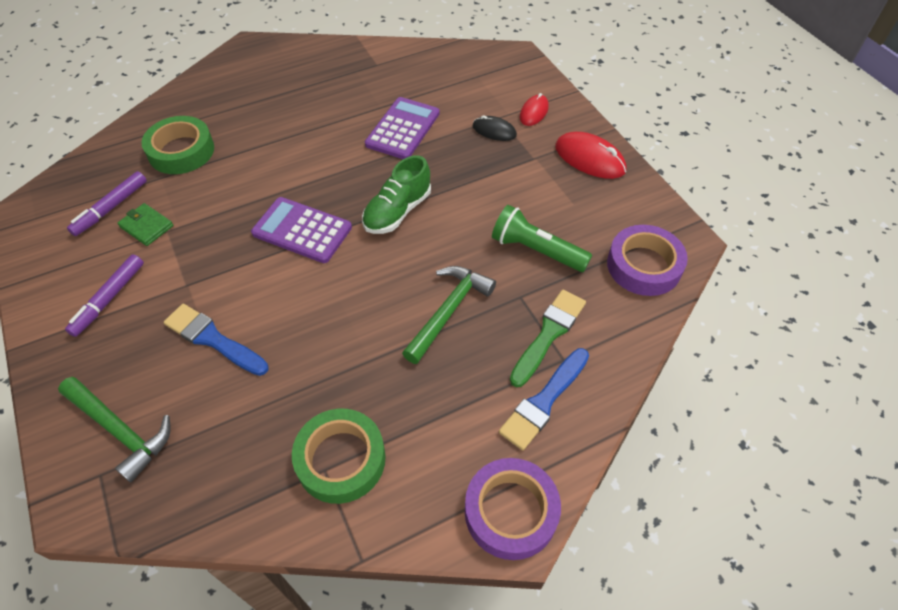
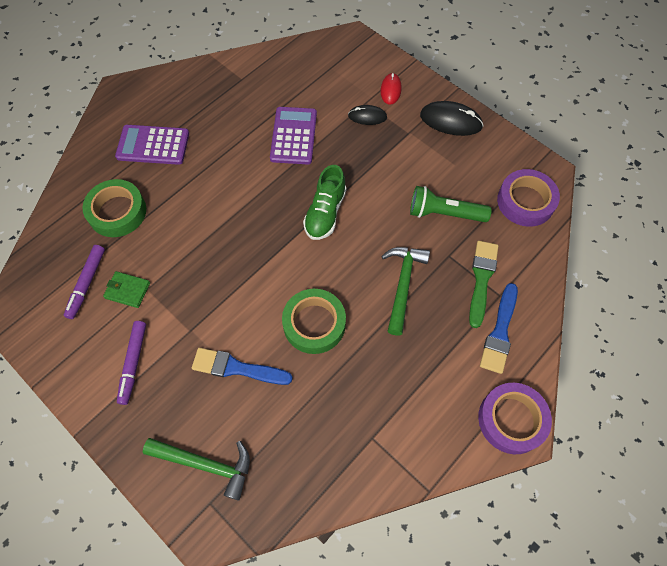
camera: 20 degrees left, 10 degrees up
(302, 230) = (258, 253): purple calculator -> purple calculator (153, 145)
(341, 459) = (380, 426): green tape -> green tape (314, 324)
(589, 159) = (451, 121): red mouse -> black mouse

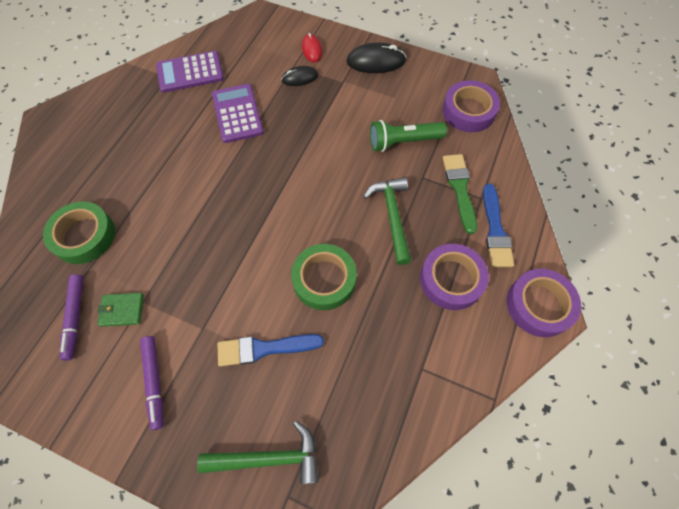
camera: 20 degrees left, 0 degrees up
(153, 145) = (99, 161): purple calculator -> purple calculator (190, 72)
(325, 213) = (294, 174): green shoe -> none
(435, 365) = (451, 279): none -> purple tape

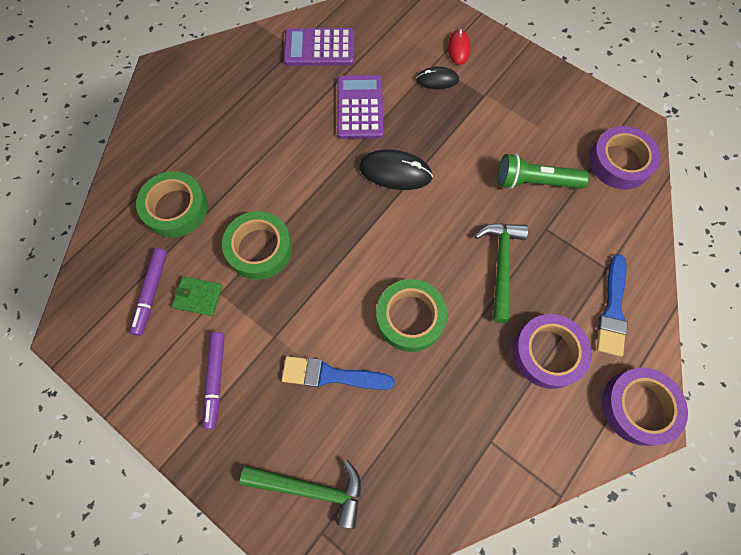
camera: 15 degrees right, 5 degrees up
(172, 253) = (259, 248): none -> green tape
(376, 61) = (528, 78): black mouse -> black mouse (395, 172)
(459, 189) = (585, 252): green brush -> none

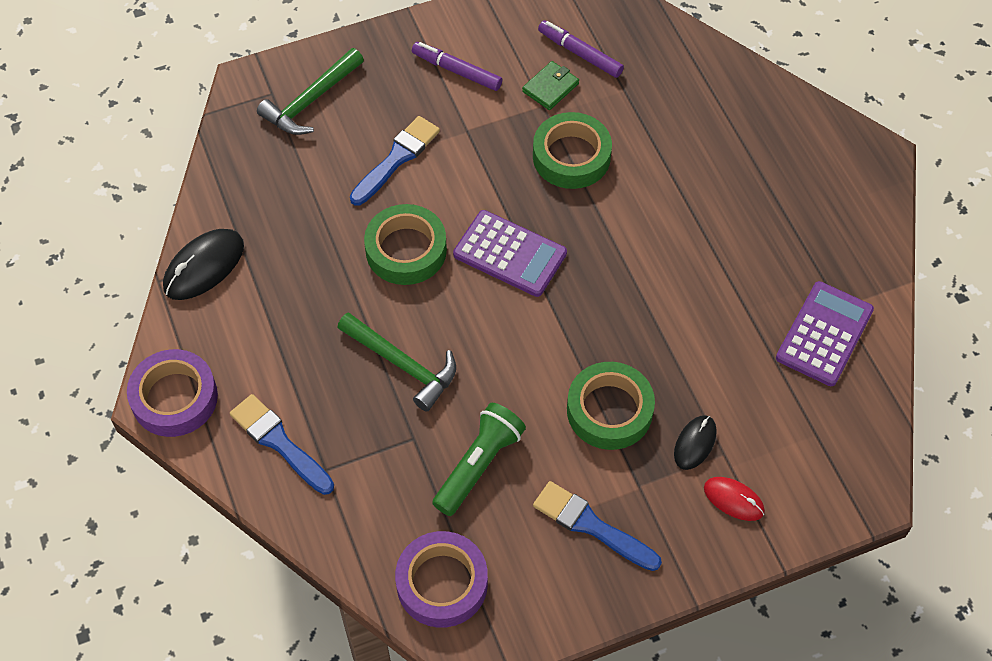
camera: 120 degrees right, 10 degrees down
(175, 208) = (667, 104): green tape -> green tape (609, 410)
(360, 107) = (701, 333): purple calculator -> purple calculator (510, 254)
(395, 172) = (586, 325): black mouse -> black mouse (204, 266)
(526, 106) = (591, 525): none -> blue brush
(548, 353) = (283, 351): purple tape -> none

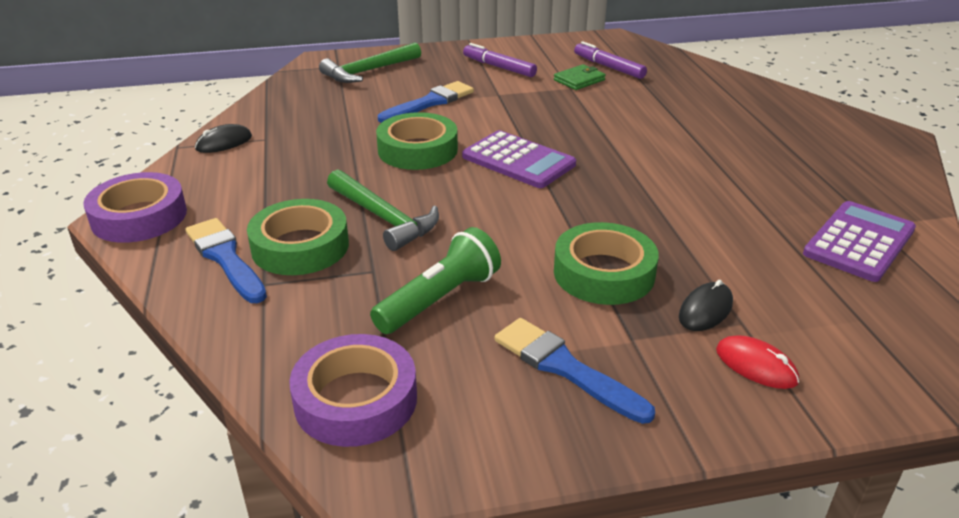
camera: 10 degrees right, 25 degrees down
(204, 266) = (224, 143): black mouse -> black mouse, size x0.62
(571, 156) = (591, 114): green tape -> green tape (300, 246)

